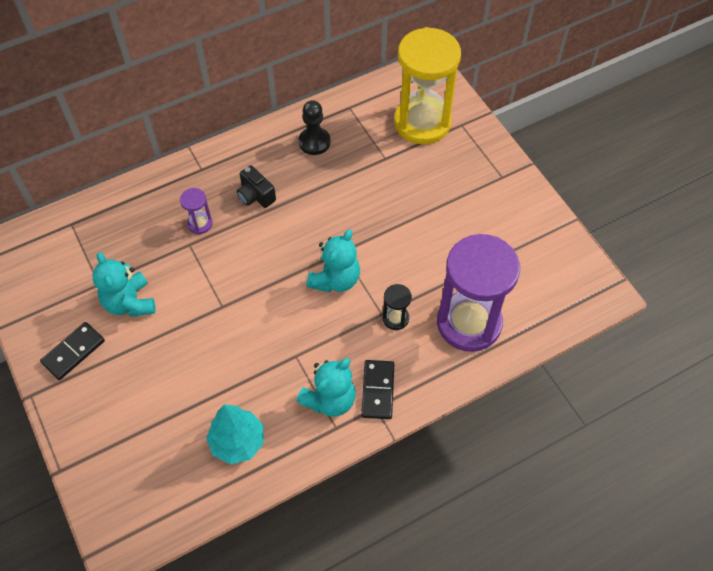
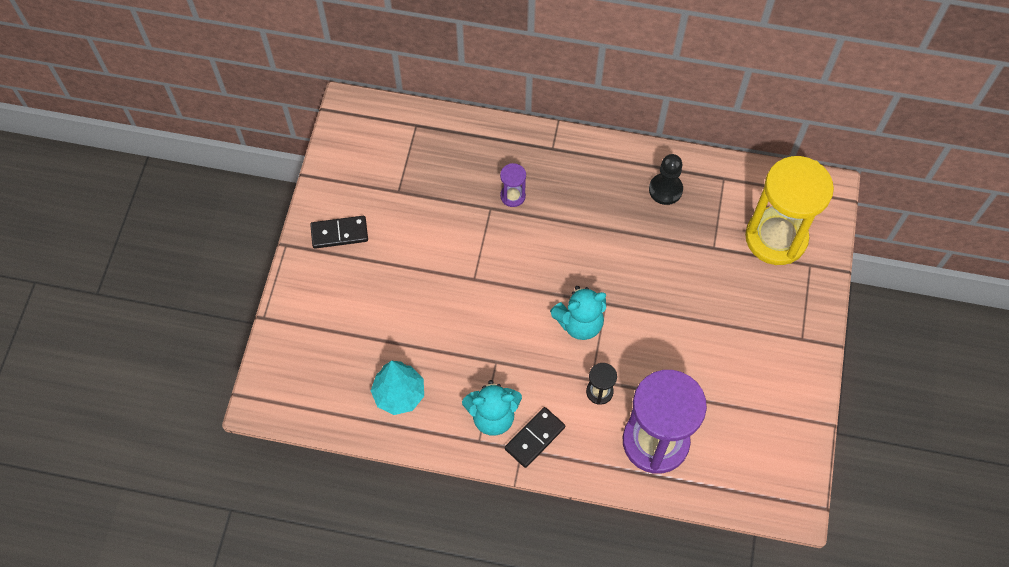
camera: 40 degrees right, 5 degrees up
(130, 302) = (409, 224): turquoise teddy bear -> none
(256, 196) = (576, 204): black camera -> none

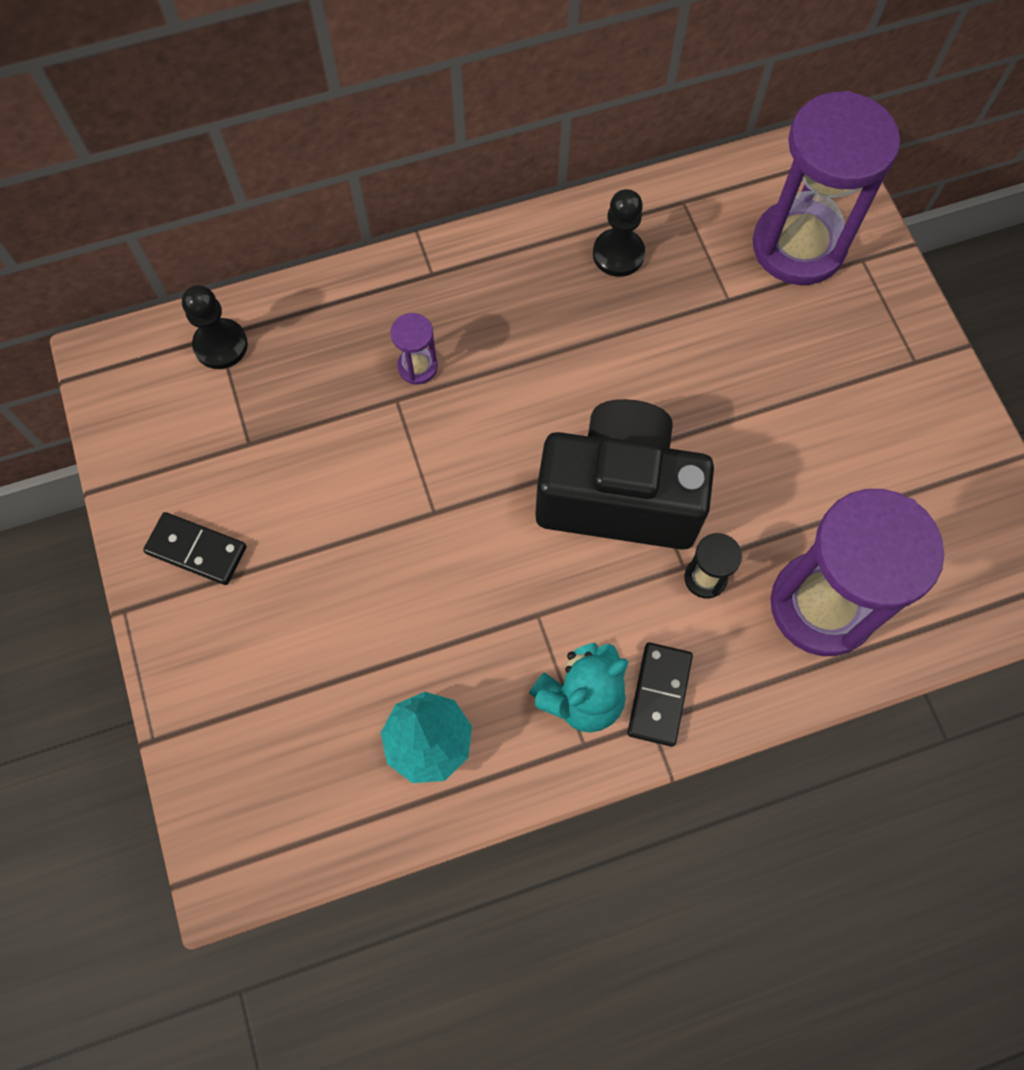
camera: 30 degrees left, 5 degrees up
(339, 233) = (196, 550): black domino -> black domino turned 60 degrees clockwise
(414, 131) = (221, 345): none -> black pawn
(579, 323) = (619, 496): turquoise teddy bear -> black camera
(776, 238) = (798, 246): yellow hourglass -> purple hourglass

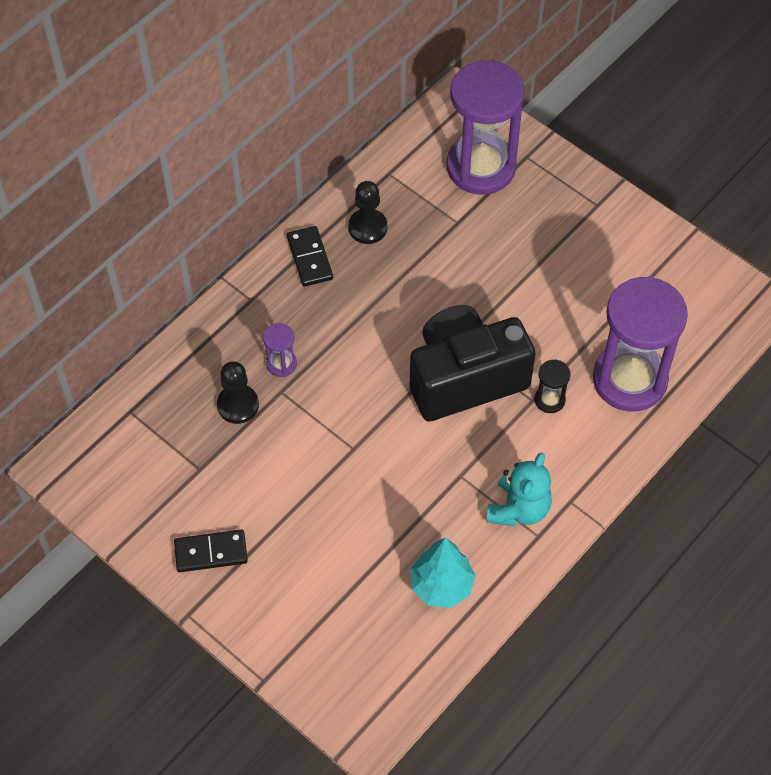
camera: 30 degrees left, 10 degrees down
(221, 345) = (136, 416): black pawn -> black pawn (238, 405)
(659, 695) = (564, 483): black domino -> black domino (309, 258)

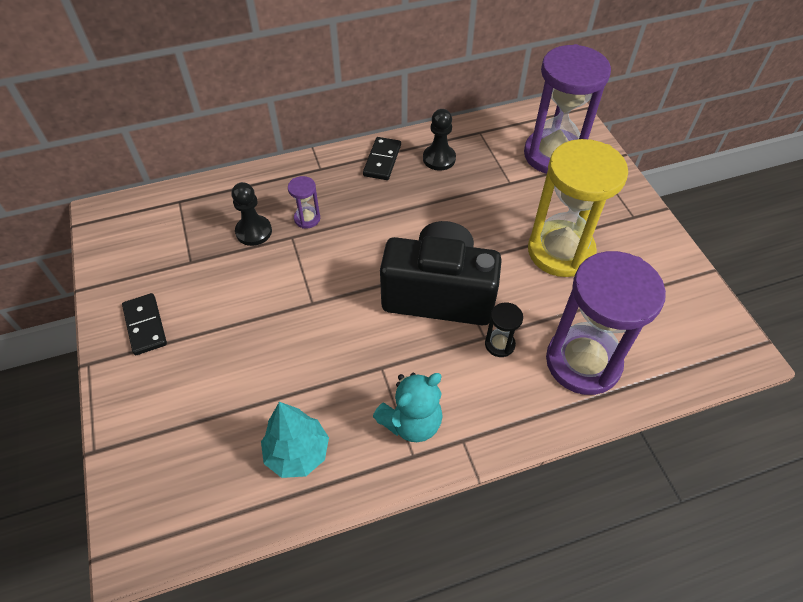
camera: 30 degrees right, 5 degrees down
(211, 552) = (145, 325): black domino -> black domino turned 45 degrees clockwise
(550, 277) = (560, 251): none -> yellow hourglass

